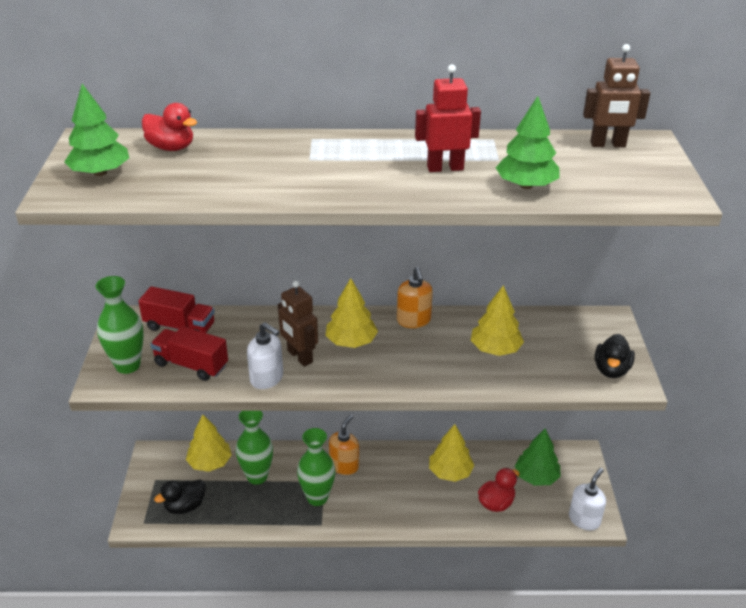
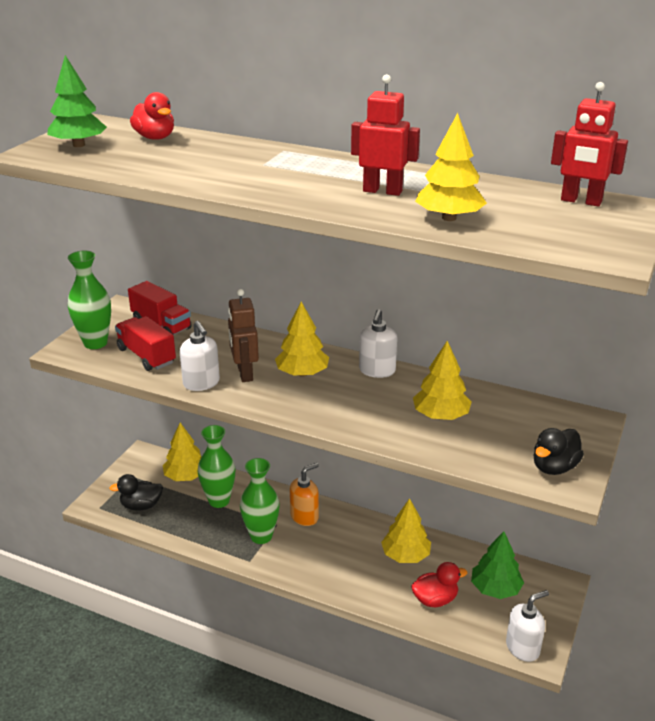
camera: 25 degrees right, 5 degrees down
(413, 321) = (377, 371): orange soap dispenser -> white soap dispenser
(526, 185) = (449, 218): green tree -> yellow tree
(608, 145) = (581, 201): brown robot -> red robot

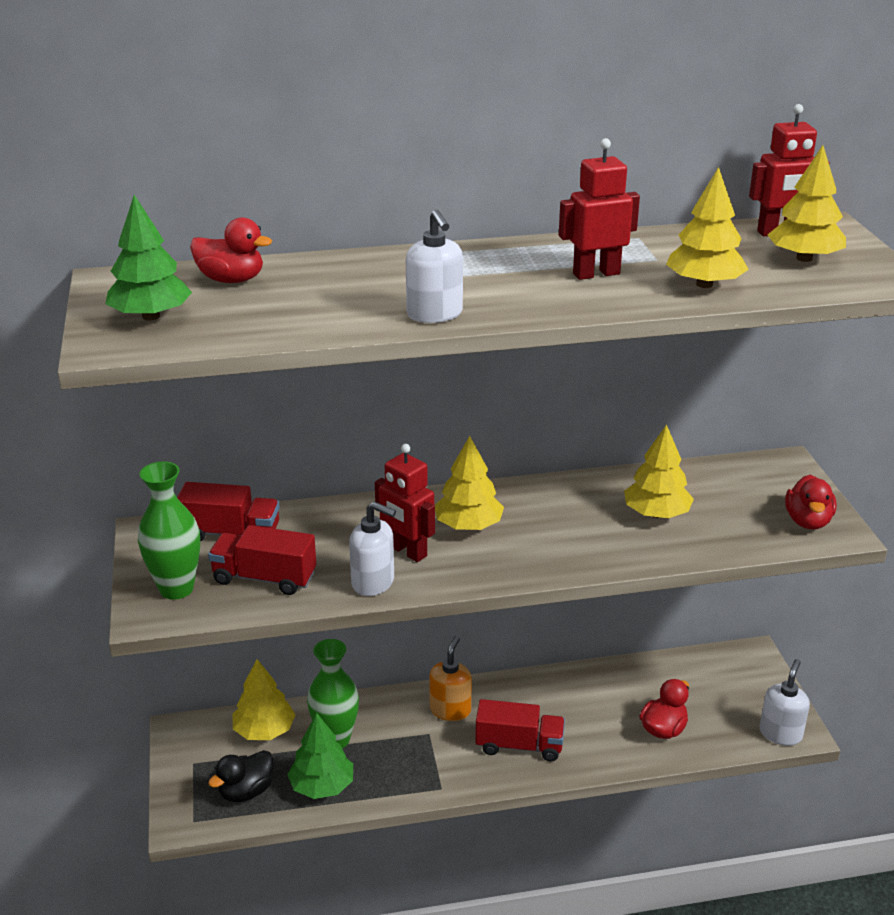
camera: 35 degrees left, 0 degrees up
(244, 373) = (407, 551): brown robot -> red robot
(261, 536) = (426, 755): green vase -> none
(325, 560) = (519, 745): none -> red truck
(377, 371) = (540, 492): white soap dispenser -> white soap dispenser (435, 314)
(405, 555) = (593, 699): yellow tree -> yellow tree (804, 258)
(495, 588) = (705, 690): green tree -> green tree (322, 786)
(554, 467) = (807, 521): black duck -> red duck

